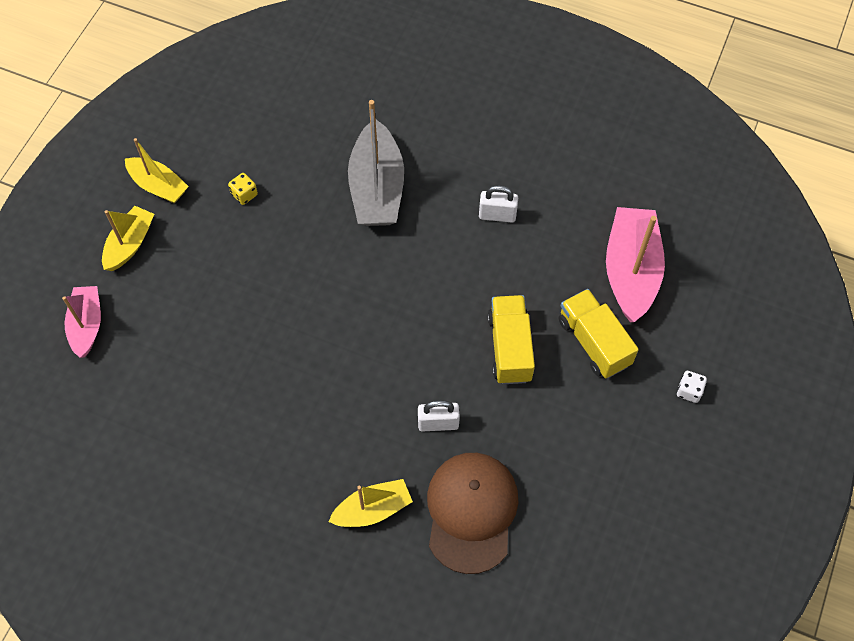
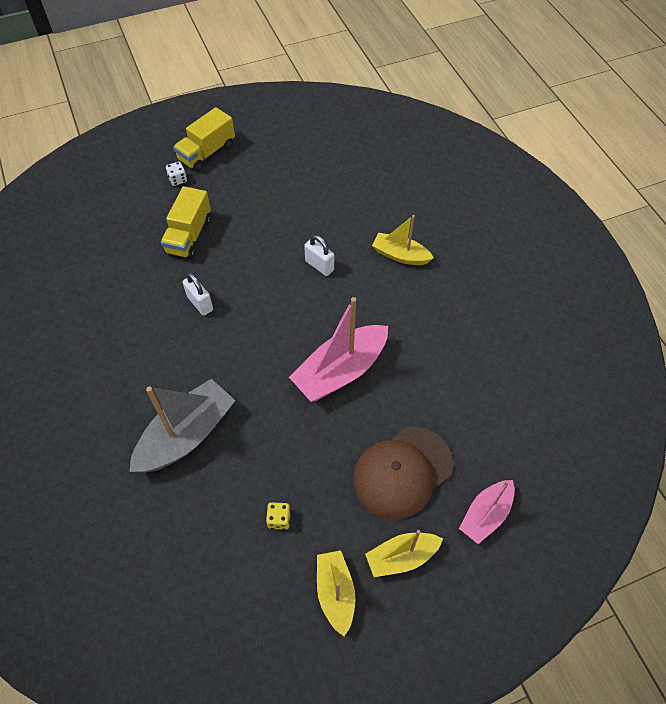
camera: 135 degrees left, 5 degrees down
(471, 512) = (350, 216): brown cap -> brown cap (402, 472)
(497, 215) = (141, 346): white padlock -> white padlock (200, 303)
(510, 348) = (234, 269): yellow truck -> yellow truck (207, 153)
(631, 271) = (119, 252): pink boat -> pink boat (340, 371)

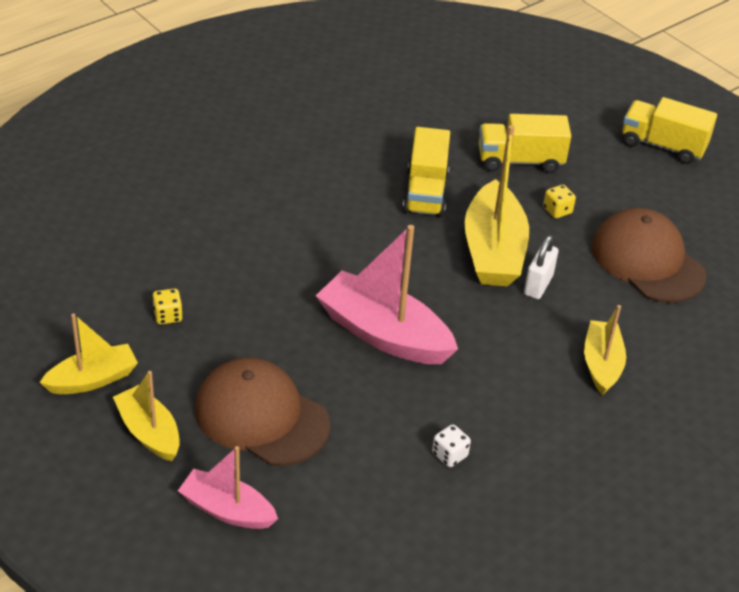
camera: 70 degrees right, 15 degrees down
(178, 179) = (602, 132): white dice -> white dice (449, 455)
(187, 435) = (247, 221): grey boat -> none
(200, 303) = (425, 192): white padlock -> yellow truck
(249, 231) = (557, 210): none -> yellow dice
(277, 281) = (493, 251): none -> yellow boat
(315, 200) = (647, 261): none -> brown cap

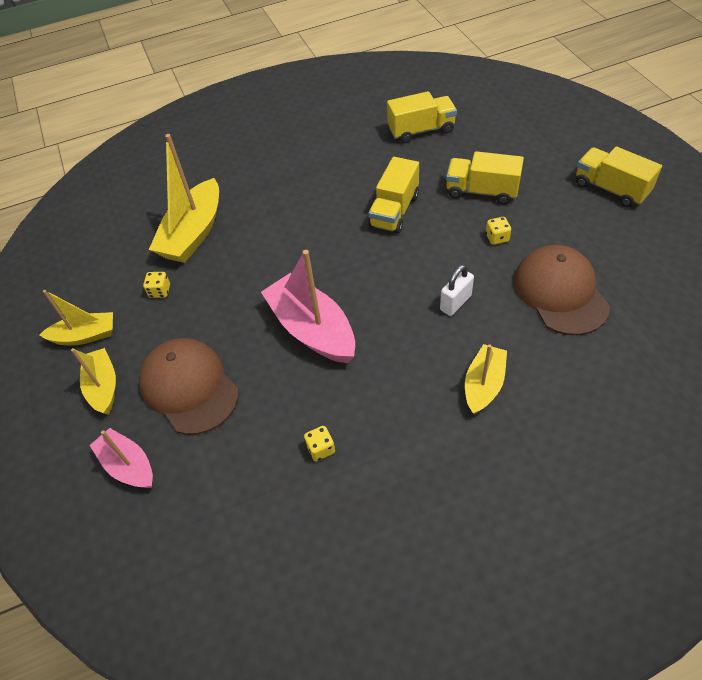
camera: 25 degrees right, 10 degrees up
(419, 96) = (421, 130): none -> yellow truck
(449, 455) = (320, 449): white dice -> yellow dice
(493, 251) = (429, 267): yellow boat -> yellow boat (193, 233)

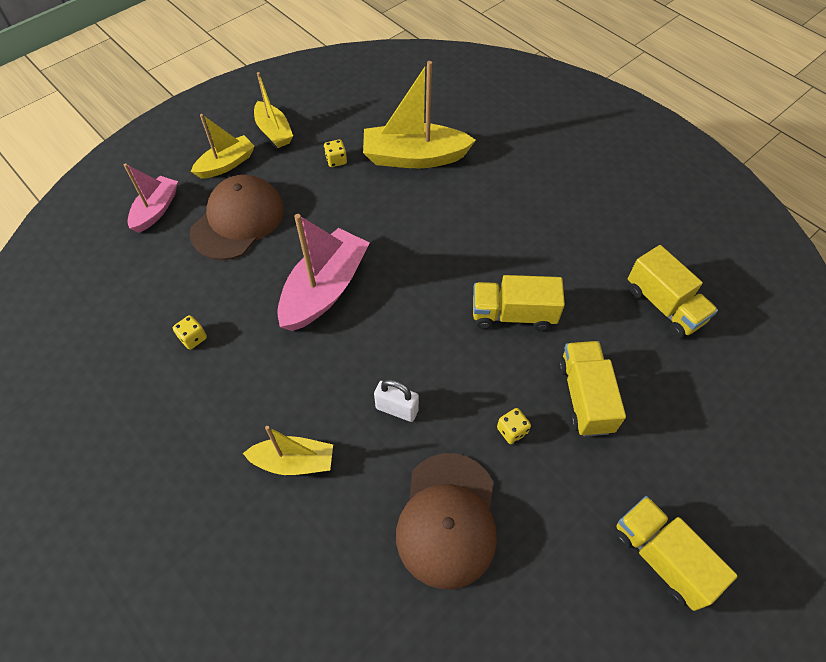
camera: 65 degrees right, 5 degrees up
(560, 292) = (447, 519): brown cap -> brown cap turned 135 degrees clockwise
(611, 189) = (661, 557): yellow truck -> yellow truck turned 60 degrees counterclockwise

